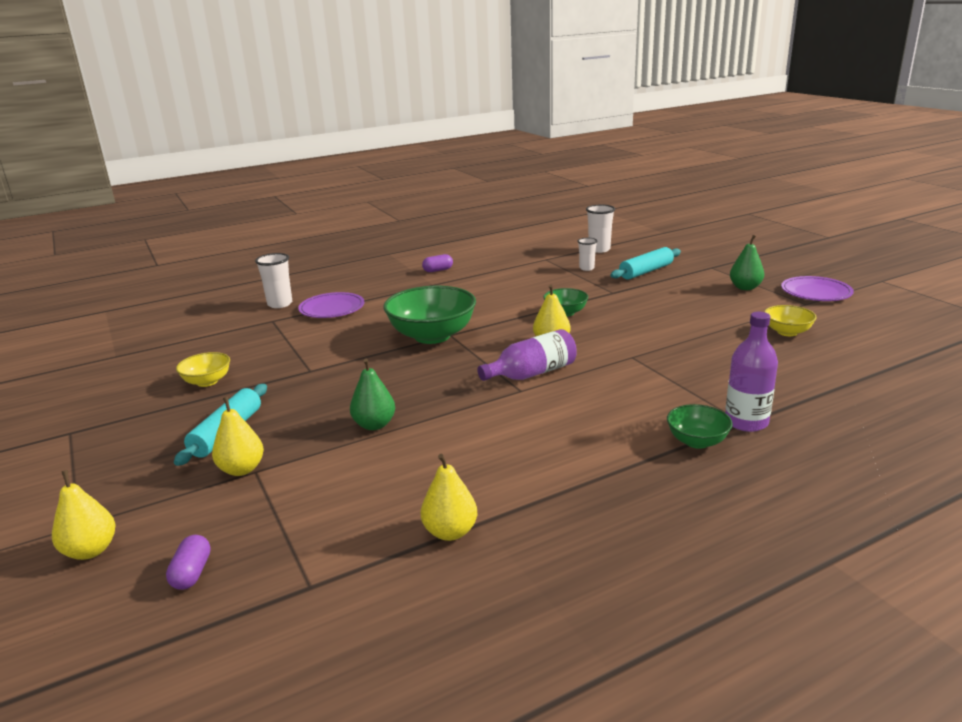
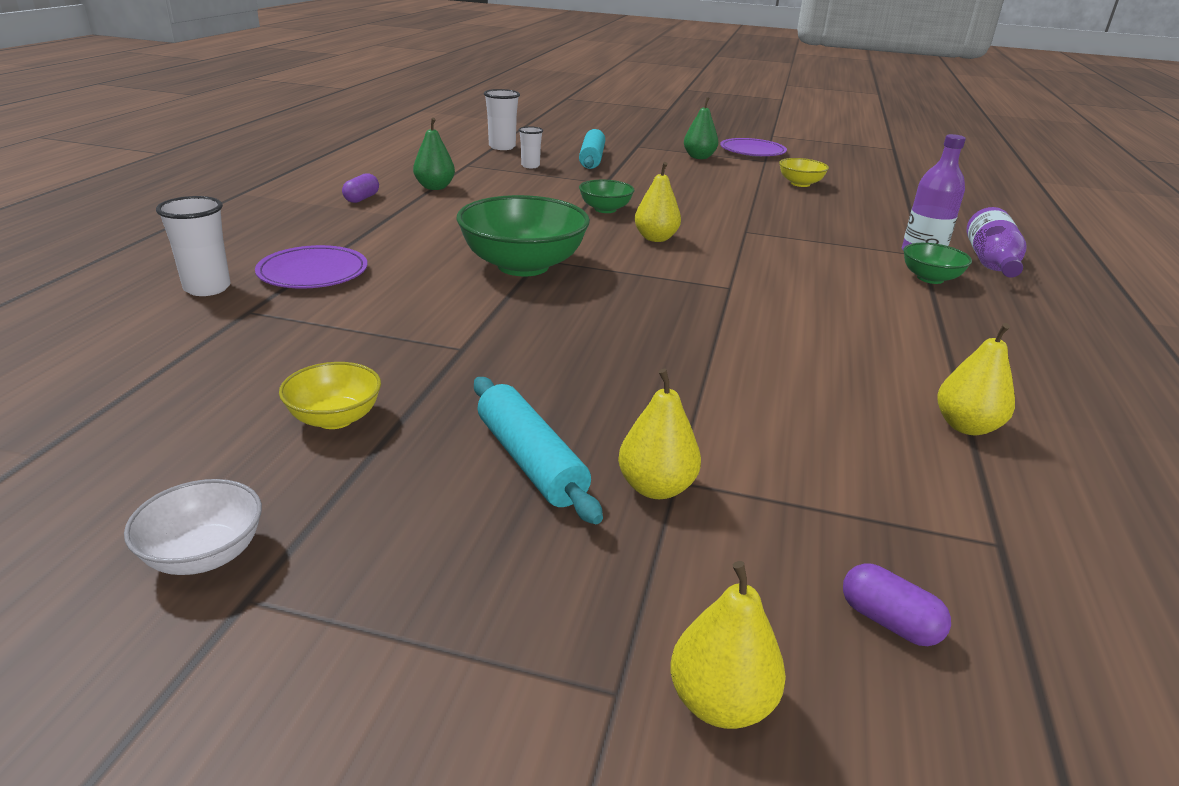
camera: 50 degrees left, 5 degrees up
(87, 412) = (204, 555): none -> white bowl
(374, 425) = (679, 371): green pear -> green pear (435, 187)
(532, 373) = (703, 270): purple bottle -> purple bottle (991, 263)

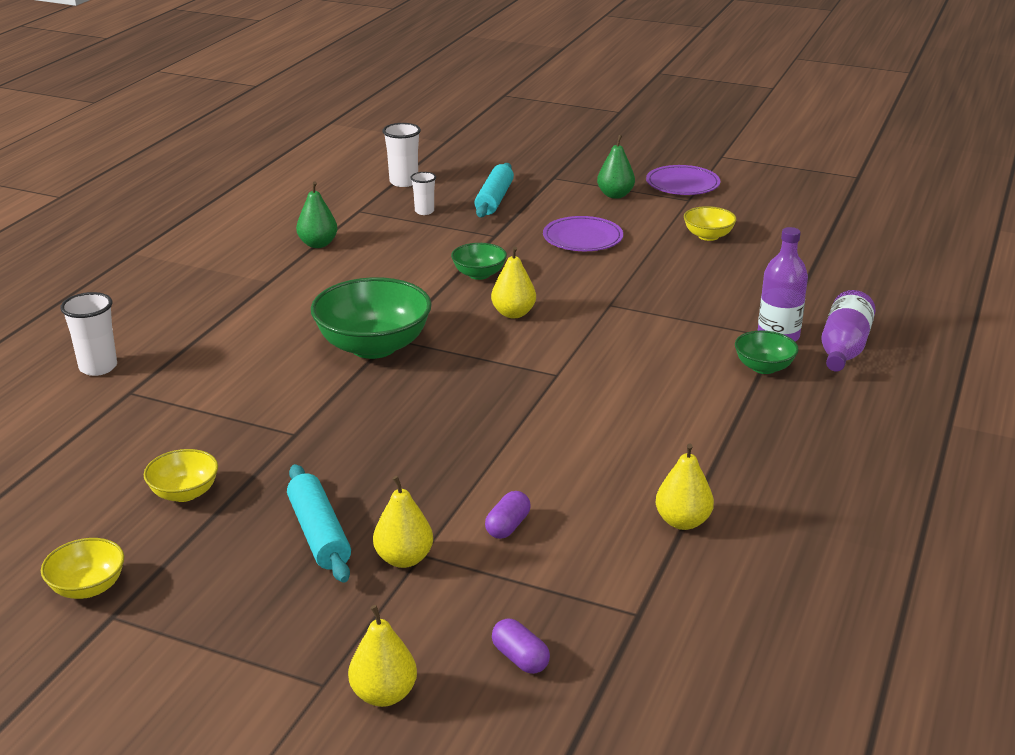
camera: 10 degrees right, 0 degrees up
(204, 555) = (88, 587): white bowl -> yellow bowl
(313, 272) = (187, 351): purple plate -> purple plate (582, 238)
(362, 199) = (244, 260): purple capsule -> purple capsule (507, 526)

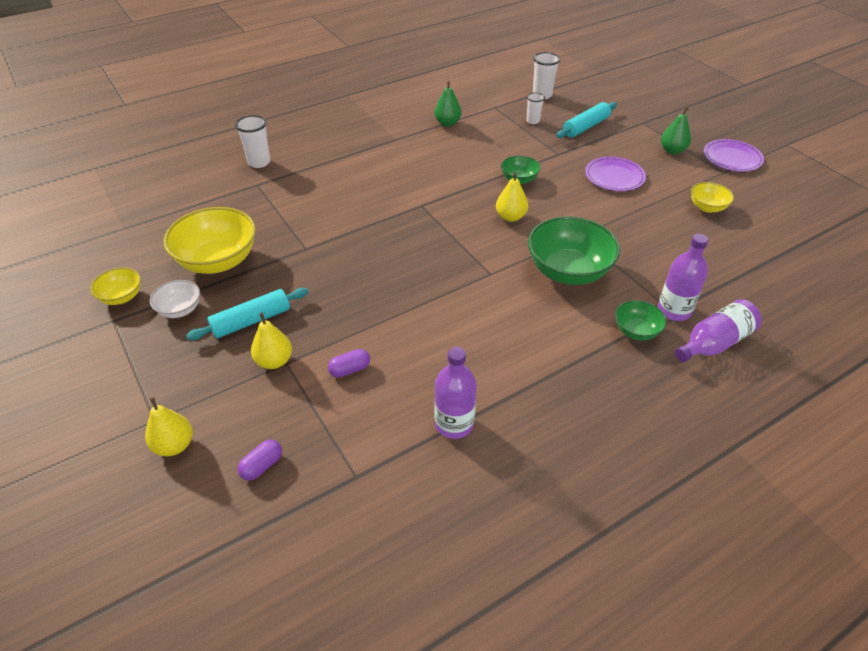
camera: 35 degrees right, 15 degrees up
(184, 493) = (218, 261): yellow bowl -> yellow bowl, size x1.95
(200, 564) = (180, 310): none -> white bowl
(319, 534) = (251, 321): turquoise rolling pin -> turquoise rolling pin turned 45 degrees clockwise
(373, 346) = (406, 207): green bowl -> green bowl (568, 271)
(520, 658) = (262, 466): purple capsule -> purple capsule turned 45 degrees clockwise
(682, 521) = (454, 424): yellow pear -> purple bottle

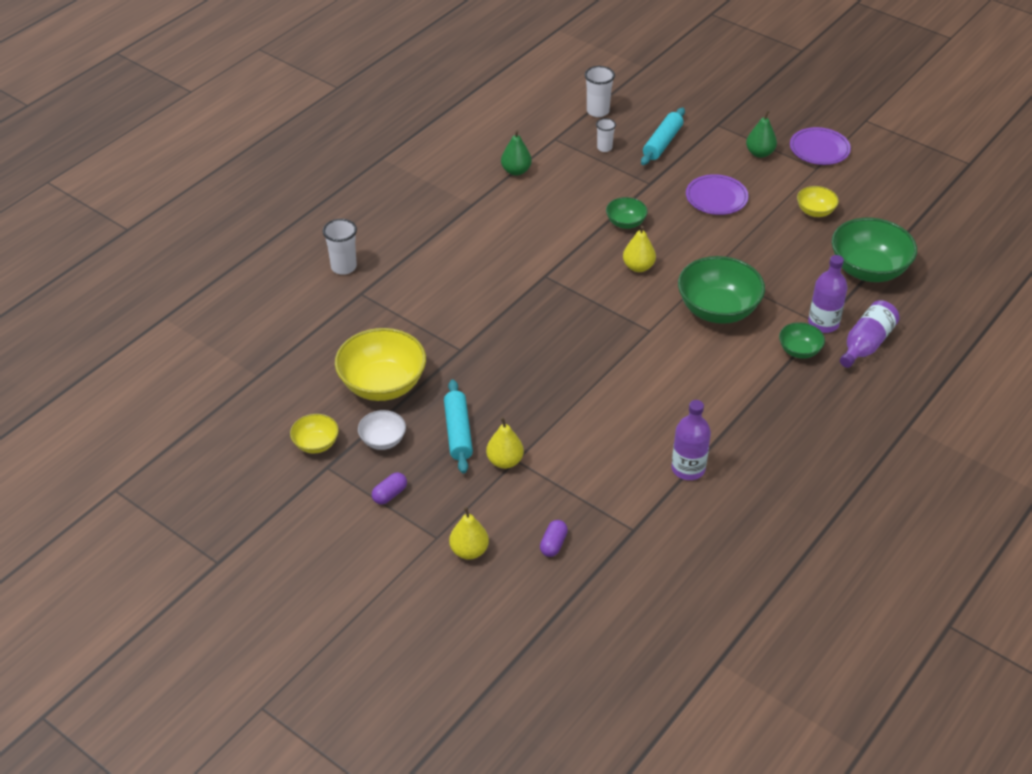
camera: 20 degrees left, 0 degrees up
(251, 321) = (458, 432): turquoise rolling pin -> turquoise rolling pin turned 45 degrees counterclockwise
(350, 369) = (575, 450): purple capsule -> purple capsule (390, 494)
(744, 270) = (868, 270): none -> green bowl

